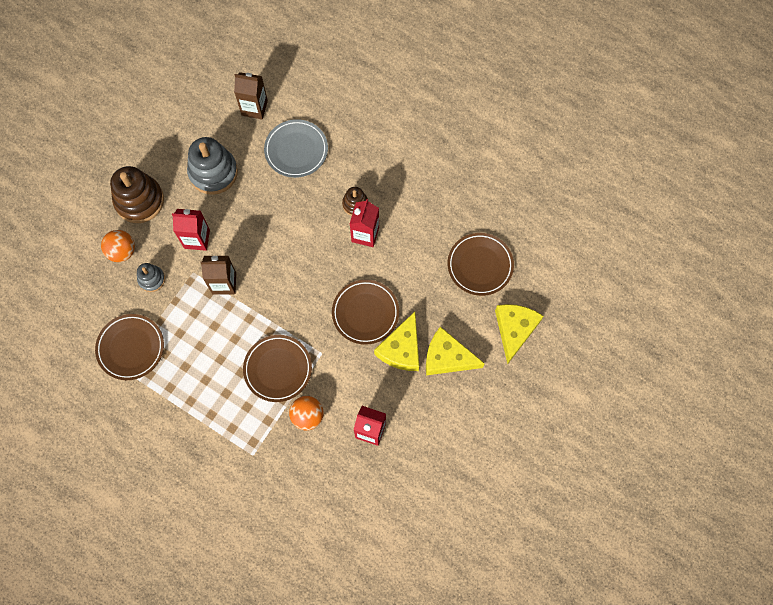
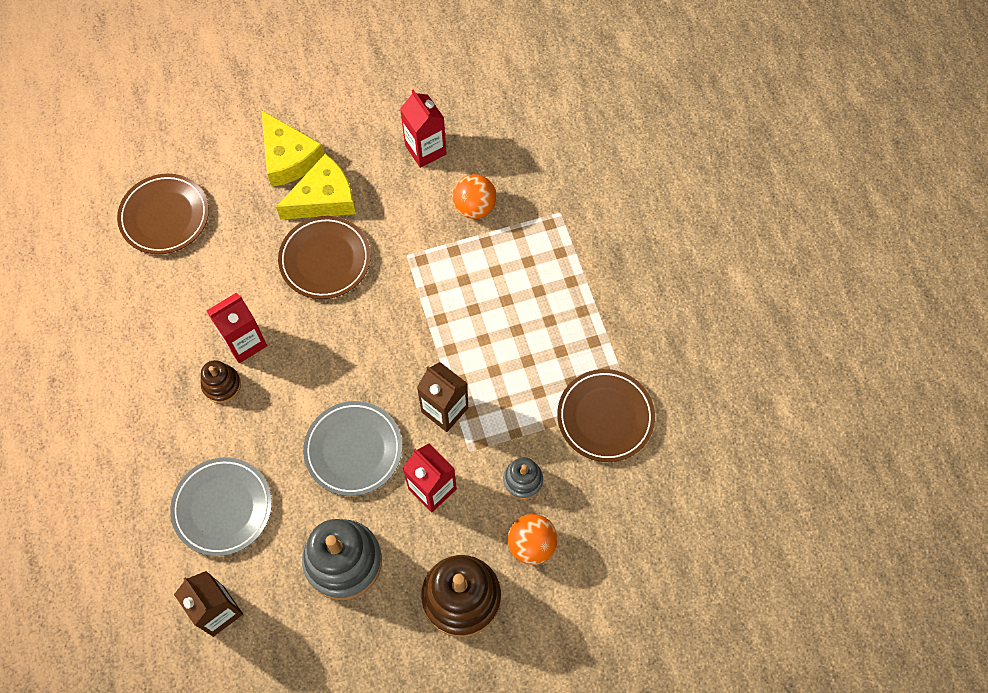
camera: 140 degrees left, 5 degrees down
(255, 226) = (353, 450): none -> grey plate
(278, 369) = (465, 273): brown plate -> none
(514, 330) = (199, 133): yellow cheese -> none

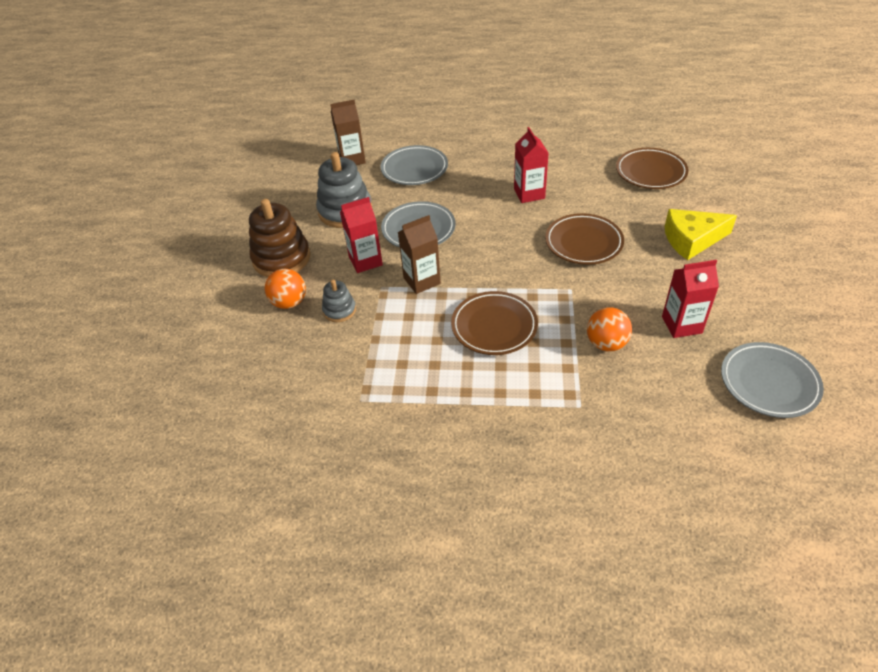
camera: 115 degrees right, 20 degrees down
(222, 385) = (501, 180): brown stacking toy -> none
(324, 198) = (644, 252): yellow cheese -> none
(475, 78) = (769, 383): none -> grey plate
(605, 417) = (358, 377): brown plate -> brown plate (494, 326)

